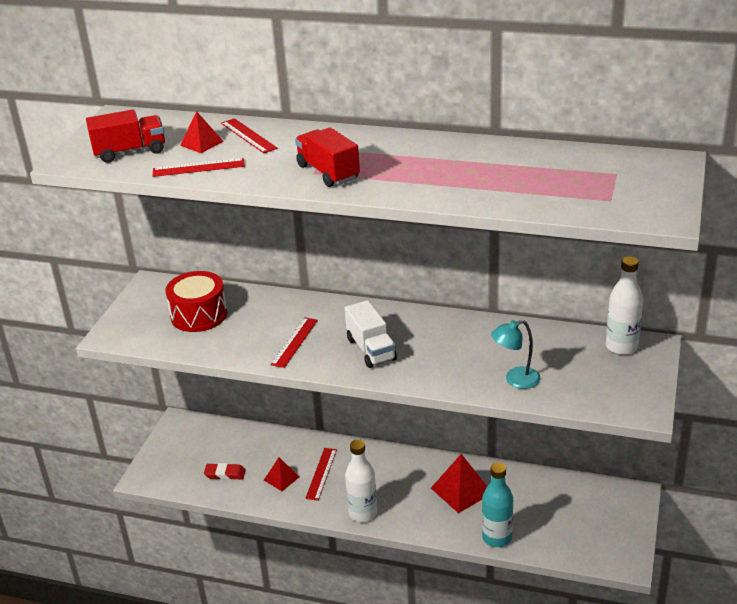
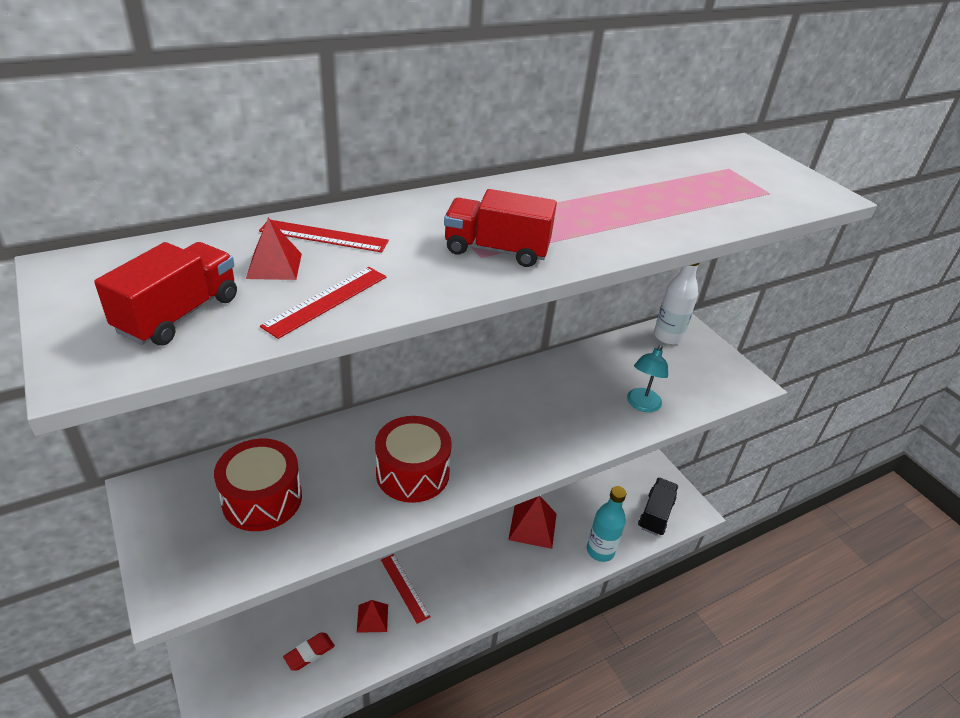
camera: 50 degrees left, 5 degrees up
(295, 342) = (412, 473): red ruler -> red drum
(363, 513) = (481, 602): white bottle -> none
(371, 349) = (494, 440): white truck -> none
(583, 543) = (655, 514): none -> black truck

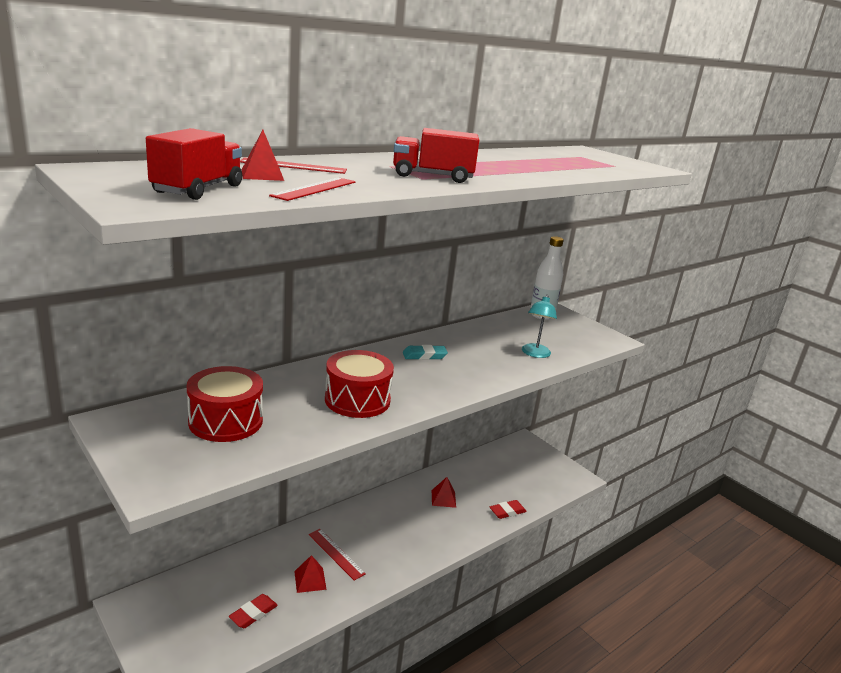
camera: 10 degrees left, 15 degrees down
(507, 402) = (424, 355): none -> turquoise eraser
(533, 526) = (443, 498): red pyramid -> red pyramid, size x0.60
(600, 551) = (507, 511): turquoise bottle -> red eraser
(655, 514) = (548, 482): black truck -> none

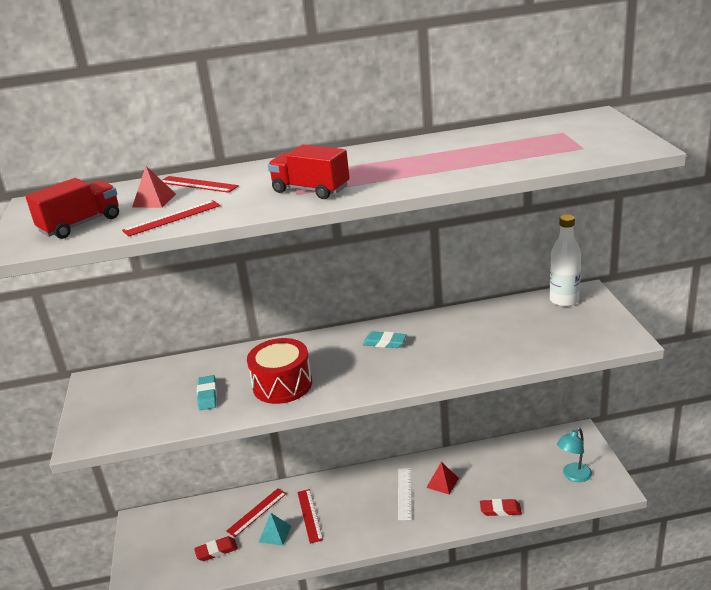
camera: 35 degrees right, 5 degrees up
(226, 421) = (166, 392): red drum -> none
(275, 563) = (257, 512): none -> red ruler
(281, 419) = (207, 395): none -> turquoise eraser
(310, 580) = (275, 534): red pyramid -> turquoise pyramid
(415, 514) = (404, 493): none -> white ruler
(535, 354) = (505, 351): turquoise lamp -> turquoise lamp (573, 476)

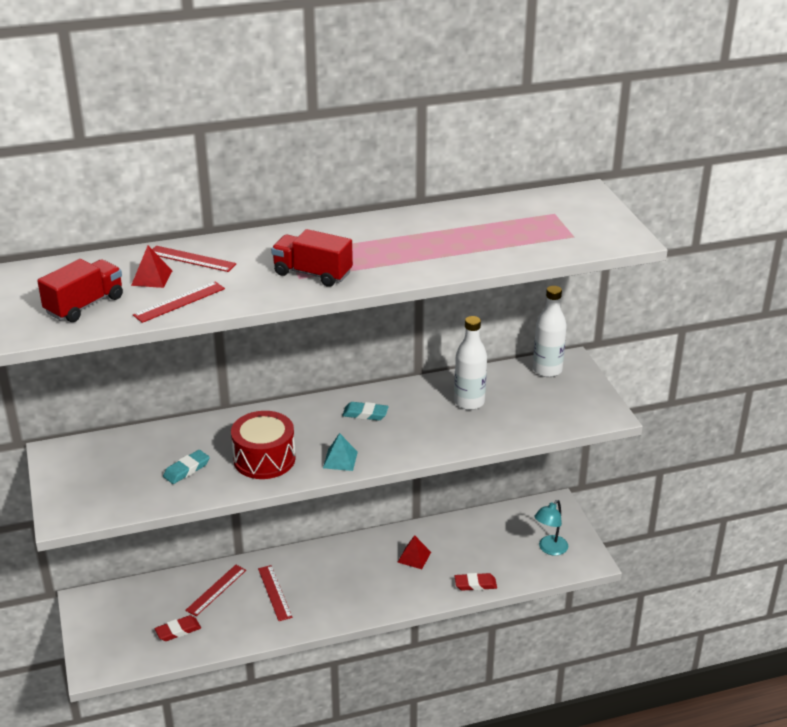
camera: 10 degrees left, 5 degrees up
(207, 395) = (186, 470): turquoise eraser -> turquoise eraser turned 60 degrees clockwise
(275, 534) = (239, 612): turquoise pyramid -> turquoise pyramid (340, 460)
(404, 493) = (374, 569): white ruler -> none
(486, 330) = (469, 402): none -> white bottle

